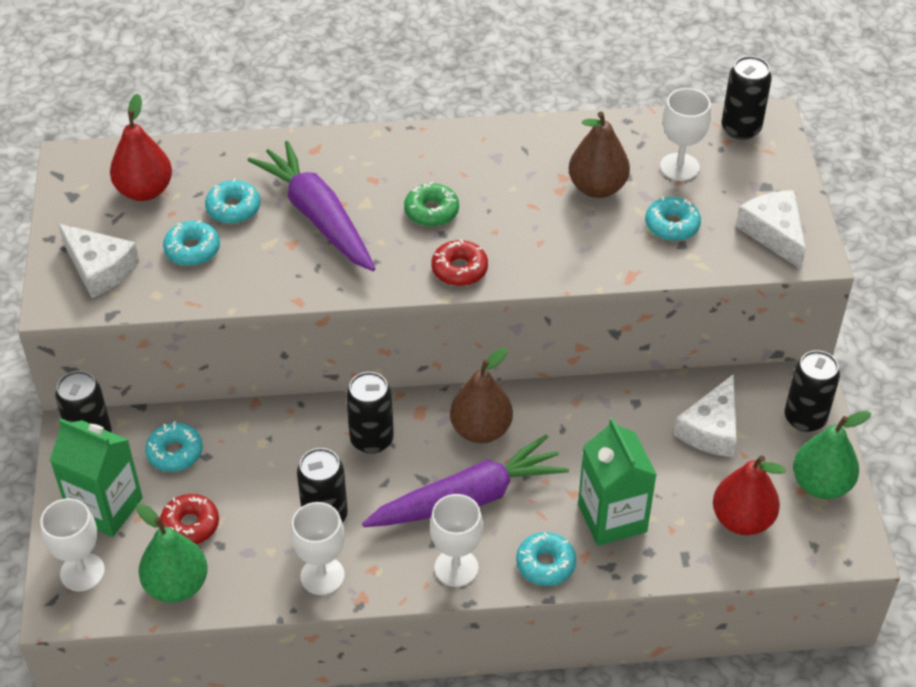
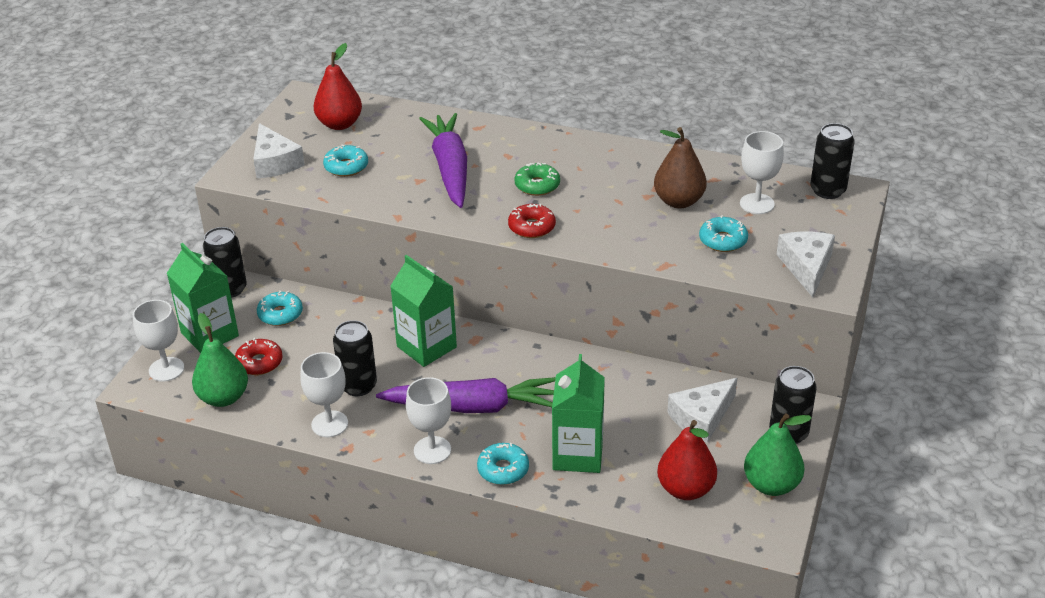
camera: 25 degrees right, 10 degrees down
(233, 208) = (393, 149): turquoise donut -> none
(371, 439) = (426, 347): black can -> green carton
(481, 430) = (513, 364): brown pear -> none

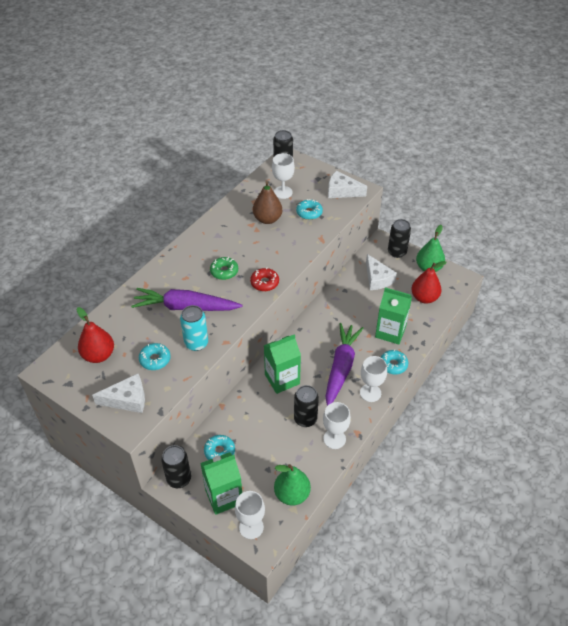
camera: 75 degrees left, 10 degrees up
(259, 363) = (264, 469): red donut -> none
(386, 192) = (196, 343): none -> turquoise can

